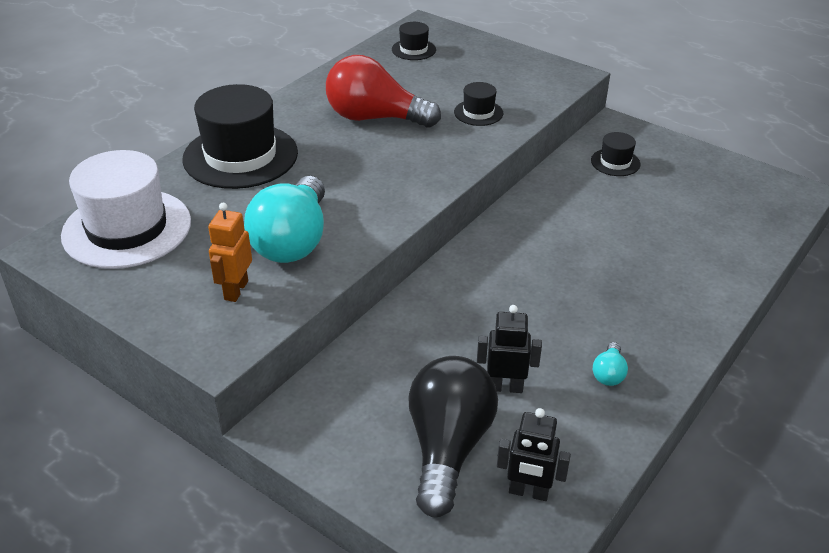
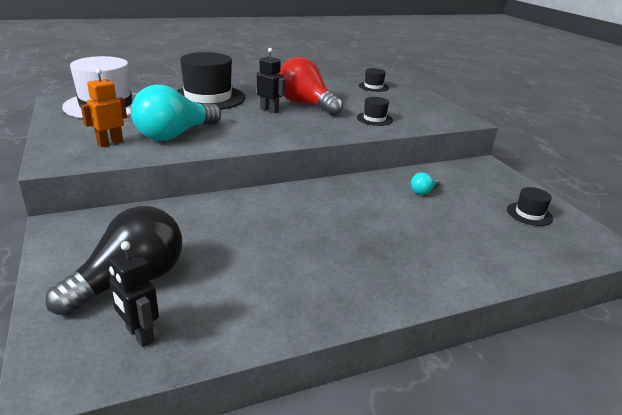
camera: 30 degrees right, 10 degrees down
(505, 387) = (217, 266): black robot -> black robot (269, 110)
(608, 373) = (301, 291): turquoise light bulb -> turquoise light bulb (423, 191)
(615, 162) = (462, 182): black hat -> black hat (529, 214)

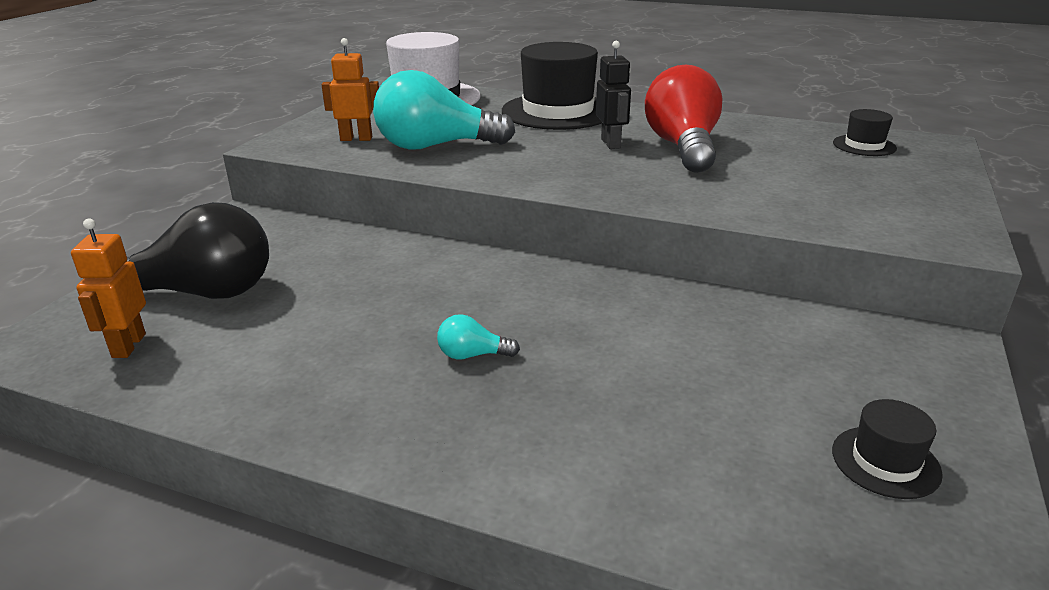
camera: 45 degrees right, 0 degrees up
(139, 335) = (128, 345): black robot -> orange robot
(374, 119) = (760, 193): black hat -> none
(423, 191) = (725, 339): turquoise light bulb -> turquoise light bulb (472, 355)

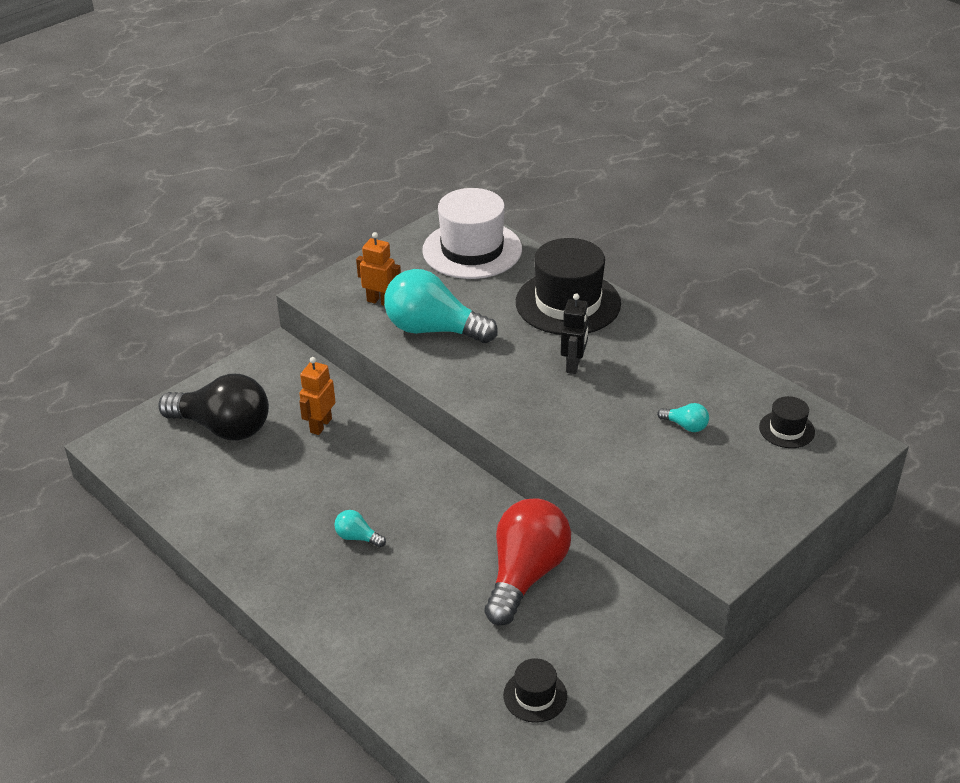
camera: 25 degrees right, 10 degrees up
(128, 345) = (166, 462): orange robot -> orange robot (320, 425)
(683, 148) = (627, 388): red light bulb -> red light bulb (525, 575)
(772, 160) = (685, 426): none -> turquoise light bulb

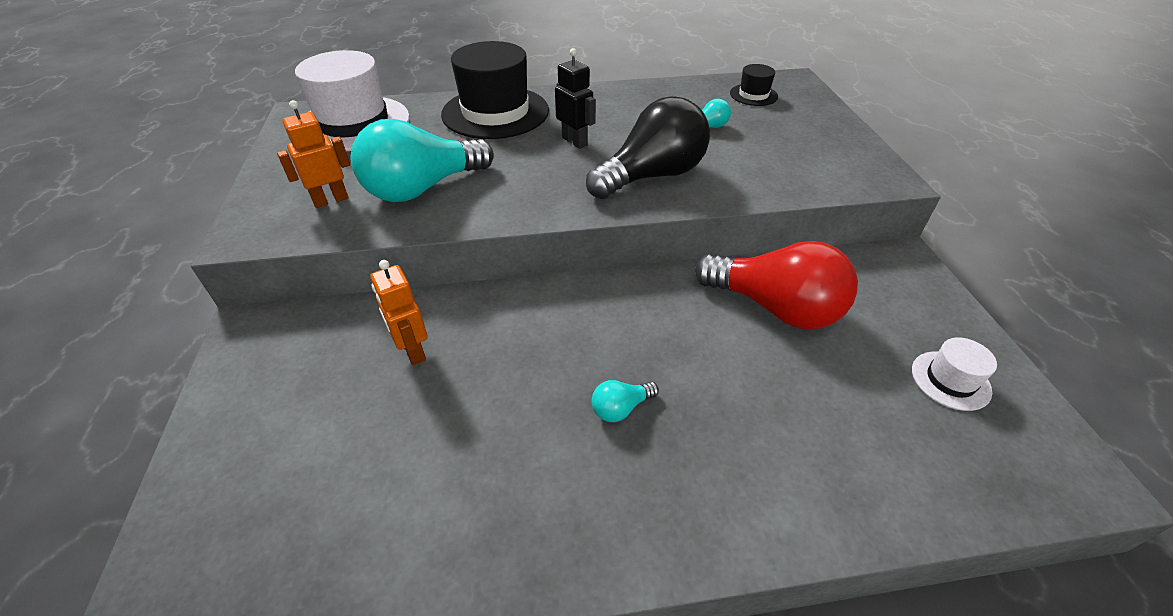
camera: 55 degrees left, 5 degrees up
(223, 427) = (299, 447): black light bulb -> black light bulb (652, 176)
(525, 575) = (774, 307): red light bulb -> red light bulb turned 150 degrees clockwise
(535, 696) = (950, 380): black hat -> white hat

